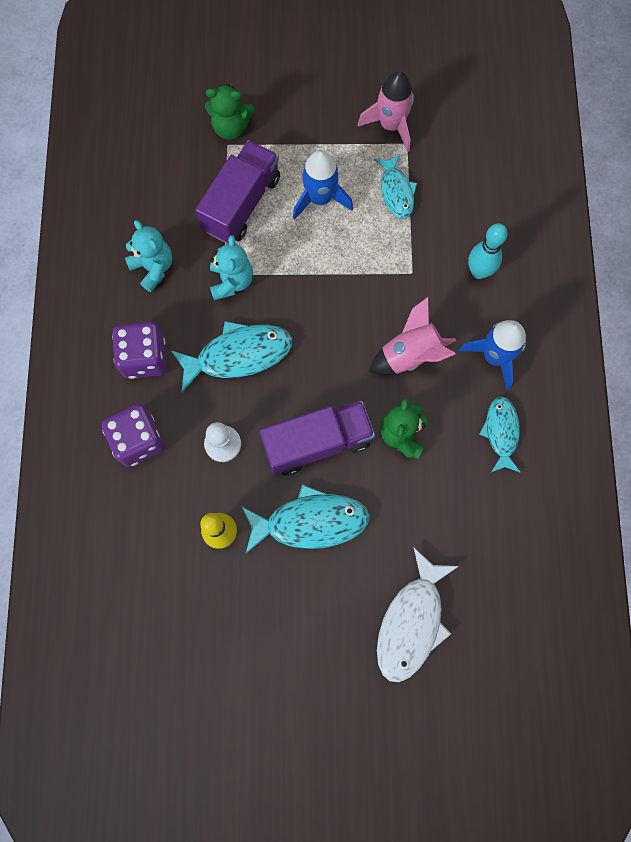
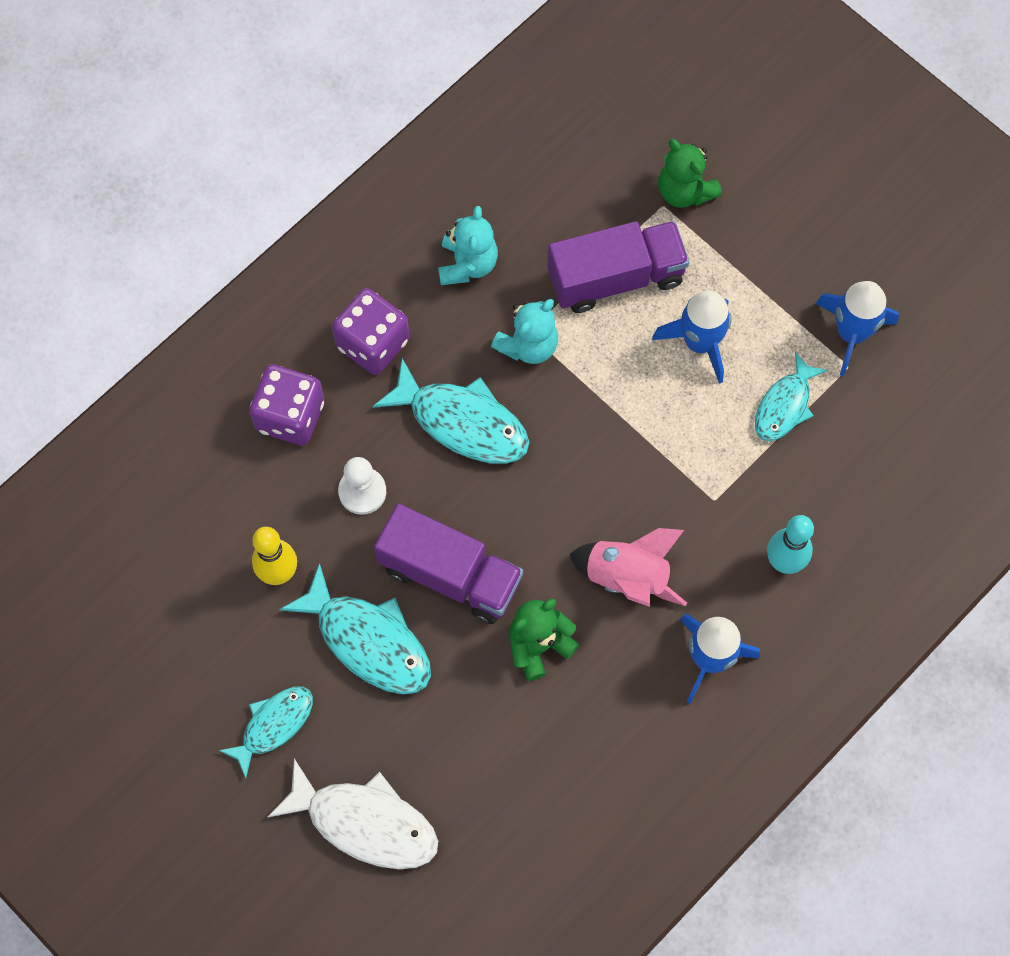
camera: 45 degrees right, 5 degrees down
(391, 125) = (851, 333): pink rocket -> blue rocket
(411, 622) = (365, 823): white fish -> white fish turned 135 degrees counterclockwise
(501, 432) = (637, 736): turquoise fish -> turquoise fish (274, 725)

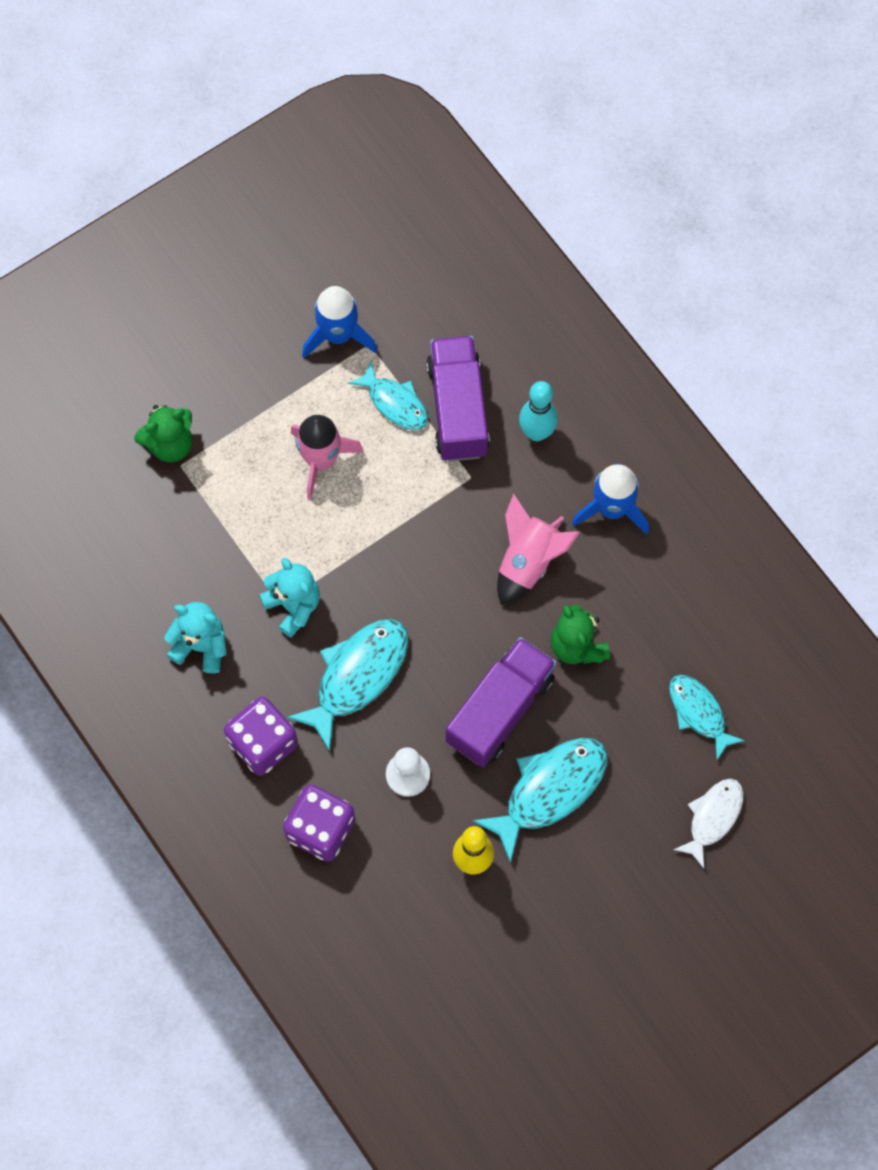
camera: 80 degrees left, 0 degrees up
(274, 725) = (614, 884): turquoise fish -> turquoise fish (699, 713)
(365, 823) = (713, 817): white fish -> white fish, size x0.63
(616, 278) = (243, 519): purple truck -> purple truck (458, 409)
(699, 342) = (321, 460): blue rocket -> pink rocket

